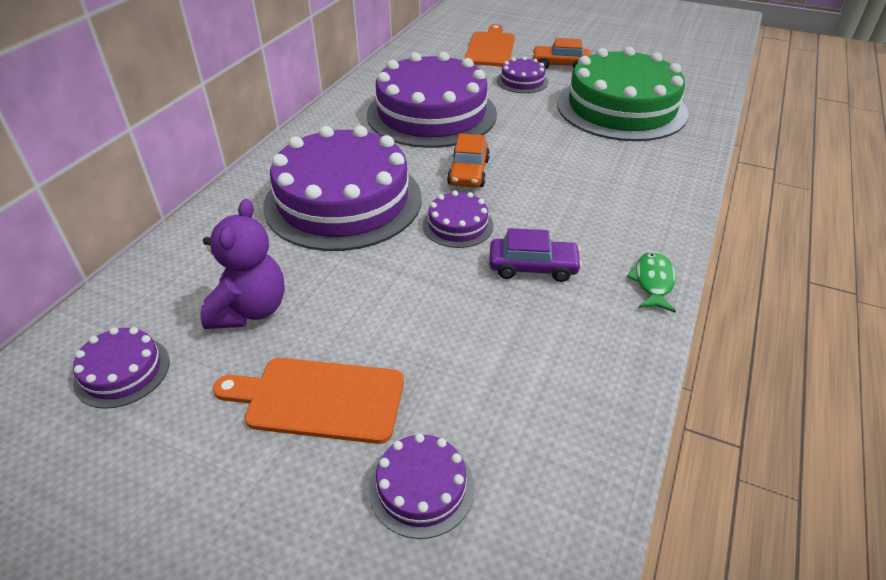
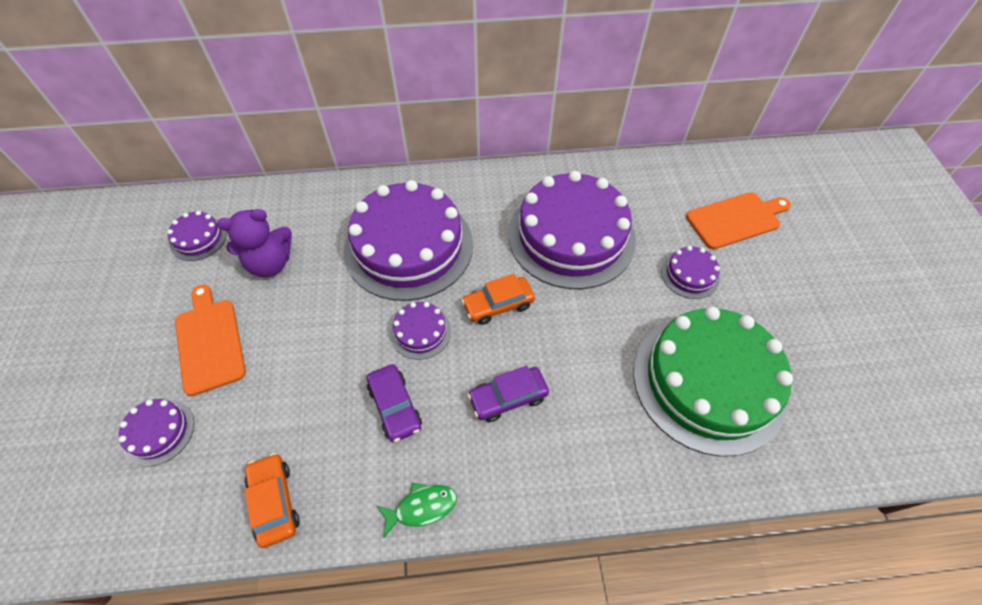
camera: 60 degrees right, 15 degrees up
(560, 65) = (755, 291): orange car -> orange car (274, 502)
(571, 198) = (508, 397): none -> purple car

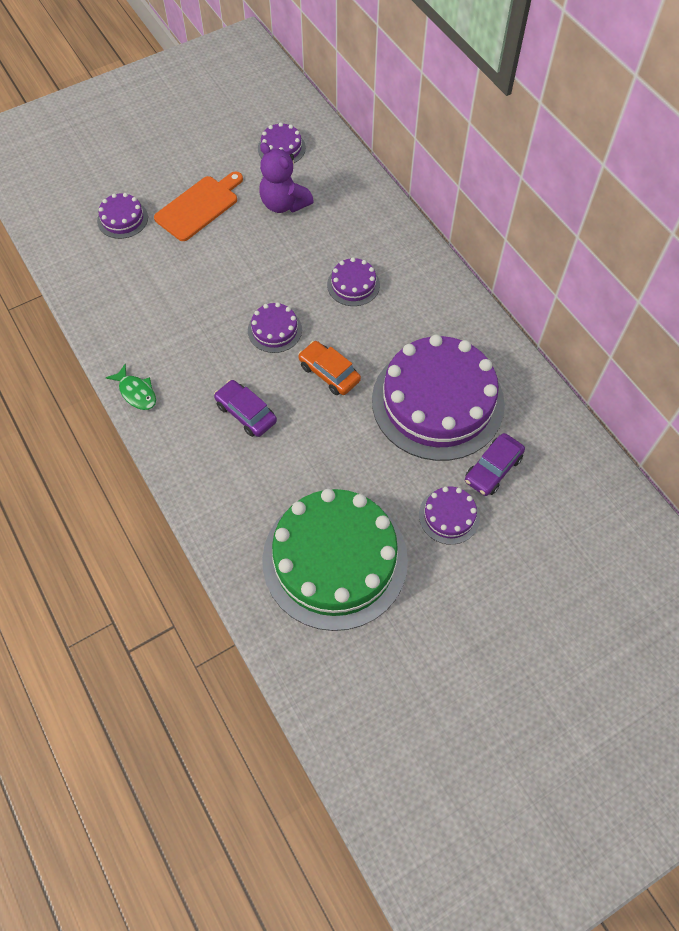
camera: 65 degrees right, 5 degrees up
(274, 502) = (104, 307): orange car -> none
(395, 406) = (203, 342): purple car -> purple car (493, 469)
(409, 246) = (353, 285): purple cake -> purple cake, size x0.43
(736, 219) = (550, 543): orange cutting board -> none

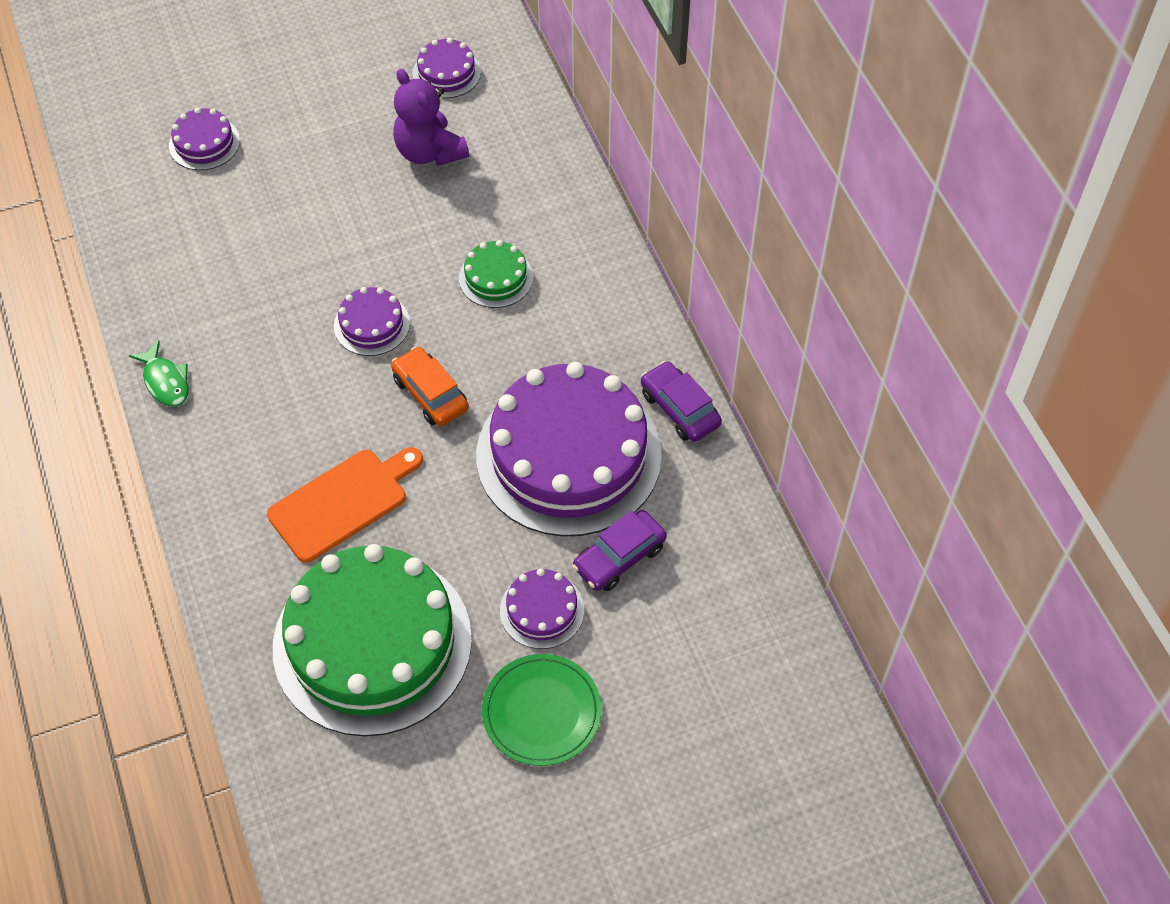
camera: 10 degrees right, 5 degrees down
(199, 206) = (312, 140): orange cutting board -> orange cutting board (343, 502)
(246, 413) = (304, 431): purple car -> purple car (679, 409)
(353, 285) = (496, 278): purple cake -> green cake
(469, 590) = (541, 712): none -> green plate

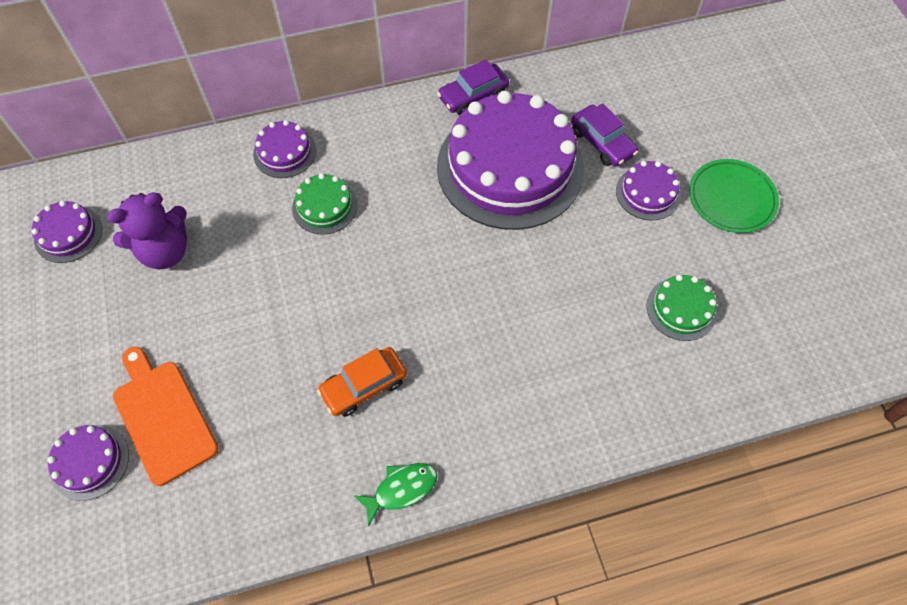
camera: 85 degrees left, 5 degrees up
(343, 502) = (547, 329): orange cutting board -> orange cutting board (163, 417)
(371, 324) = (360, 304): purple cake -> purple cake (285, 152)
(372, 643) = (681, 309): green cake -> green cake, size x0.43
(430, 394) = (441, 260): orange car -> orange car (364, 386)

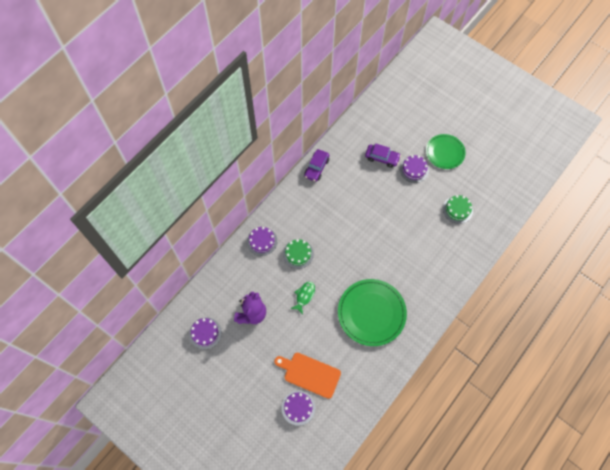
camera: 35 degrees left, 5 degrees up
(364, 386) = (371, 313): orange car -> green plate
(401, 489) = (413, 339): green fish -> green fish (304, 296)
(510, 167) = (355, 191): purple cake -> none

